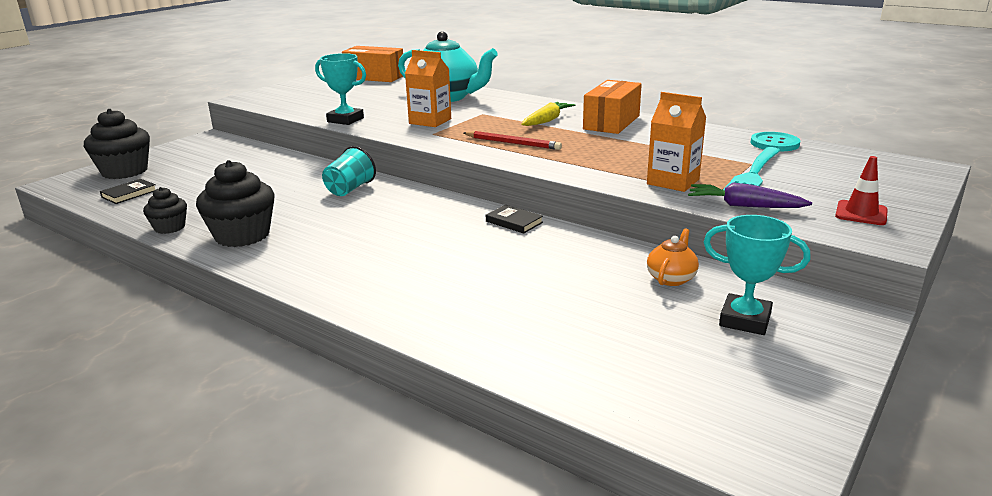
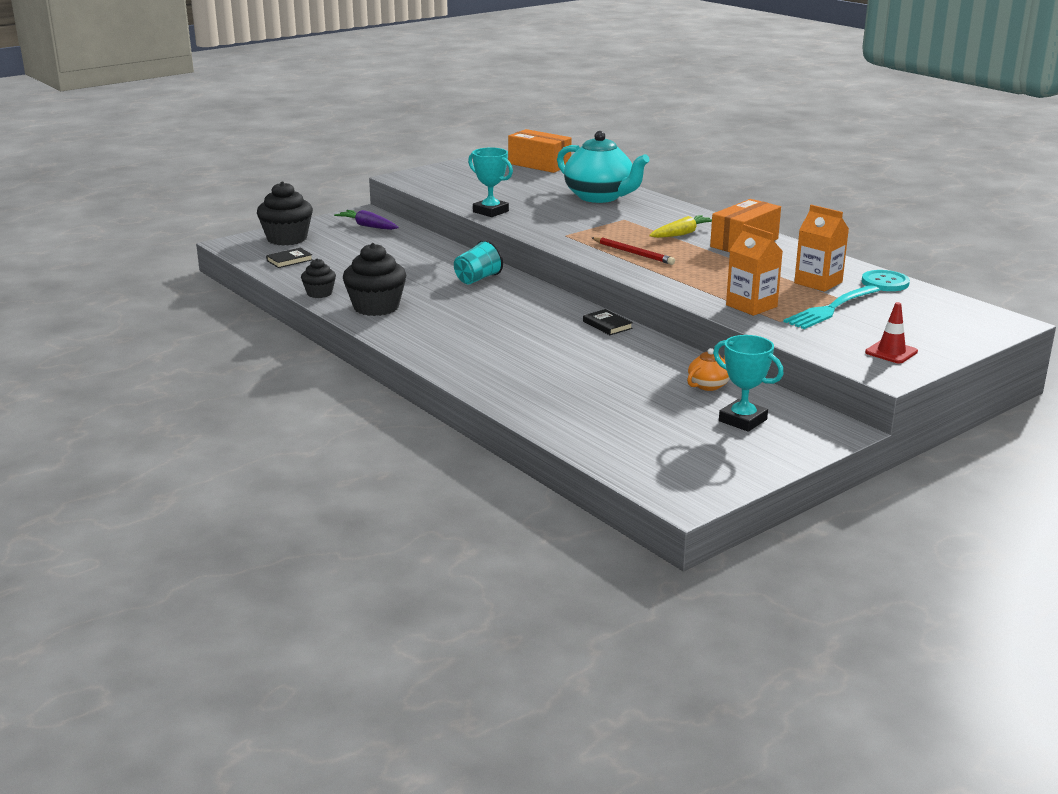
camera: 15 degrees right, 0 degrees up
(430, 121) = (569, 222): orange carton -> orange carton (818, 282)
(744, 206) = (794, 333): purple carrot -> purple carrot (368, 226)

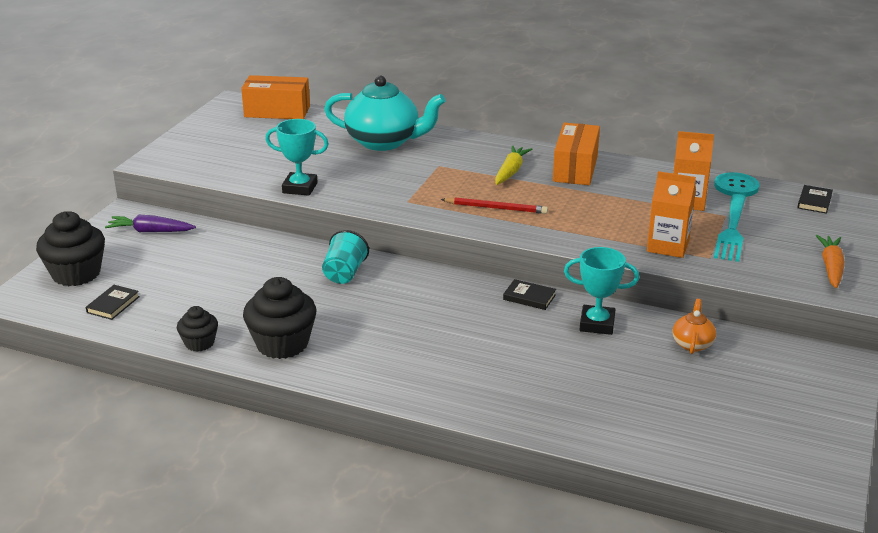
camera: 30 degrees left, 5 degrees up
(742, 420) = (763, 377): turquoise trophy -> turquoise trophy (597, 324)
(891, 352) = (831, 268): red traffic cone -> orange carrot
(951, 308) = (814, 201): none -> black book

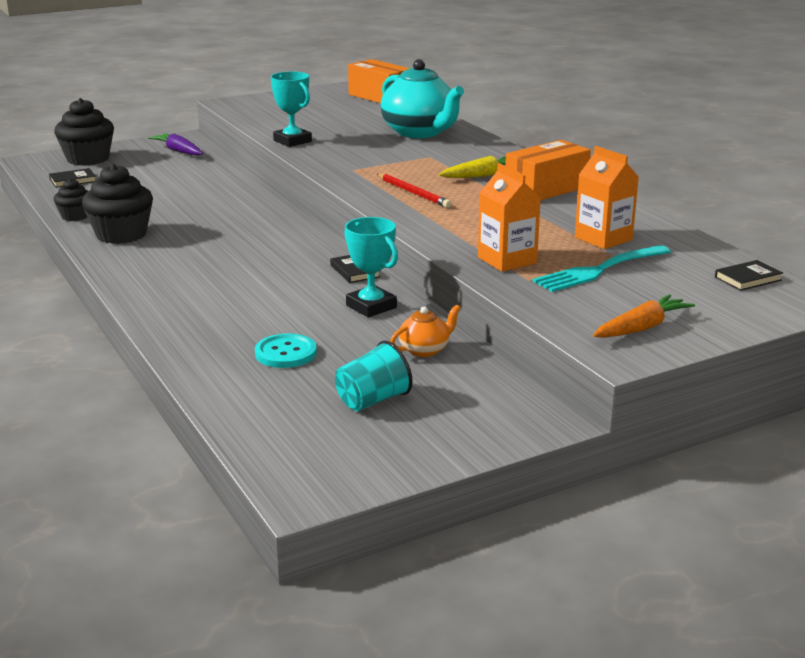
camera: 40 degrees right, 5 degrees down
(344, 274) = (249, 212): turquoise cup -> turquoise cup (372, 401)
(736, 186) = (683, 244): turquoise button -> turquoise button (285, 353)

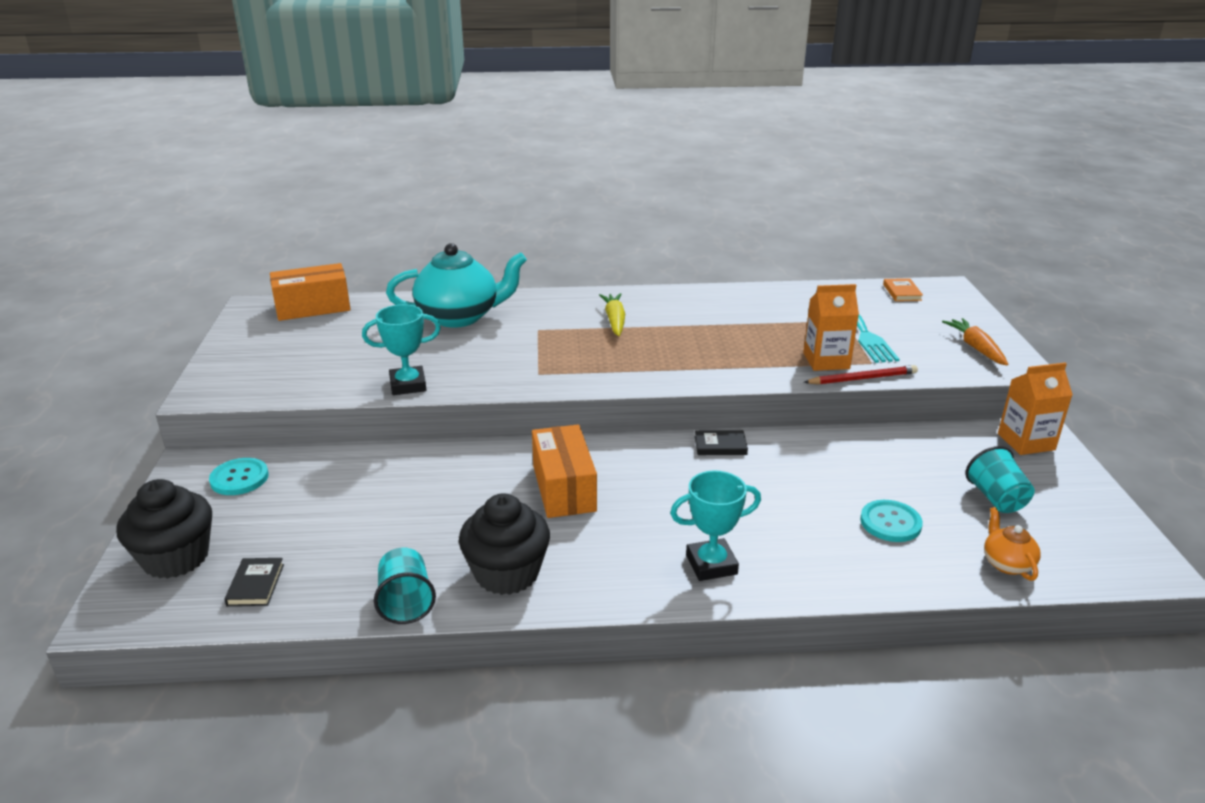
camera: 65 degrees left, 5 degrees up
(75, 216) = (406, 602): black cupcake -> turquoise cup
(178, 151) = (239, 478): purple carrot -> turquoise button
(371, 306) = (807, 456): turquoise trophy -> turquoise trophy (711, 564)
(413, 193) = (634, 360): red pencil -> red pencil (862, 378)
(425, 350) = (906, 452): orange teapot -> orange teapot (1006, 563)
(546, 189) = (672, 305): orange box -> orange box (564, 488)
(603, 239) = (800, 315): orange carton -> orange carton (1026, 442)
(748, 279) = (902, 292): black book -> orange book

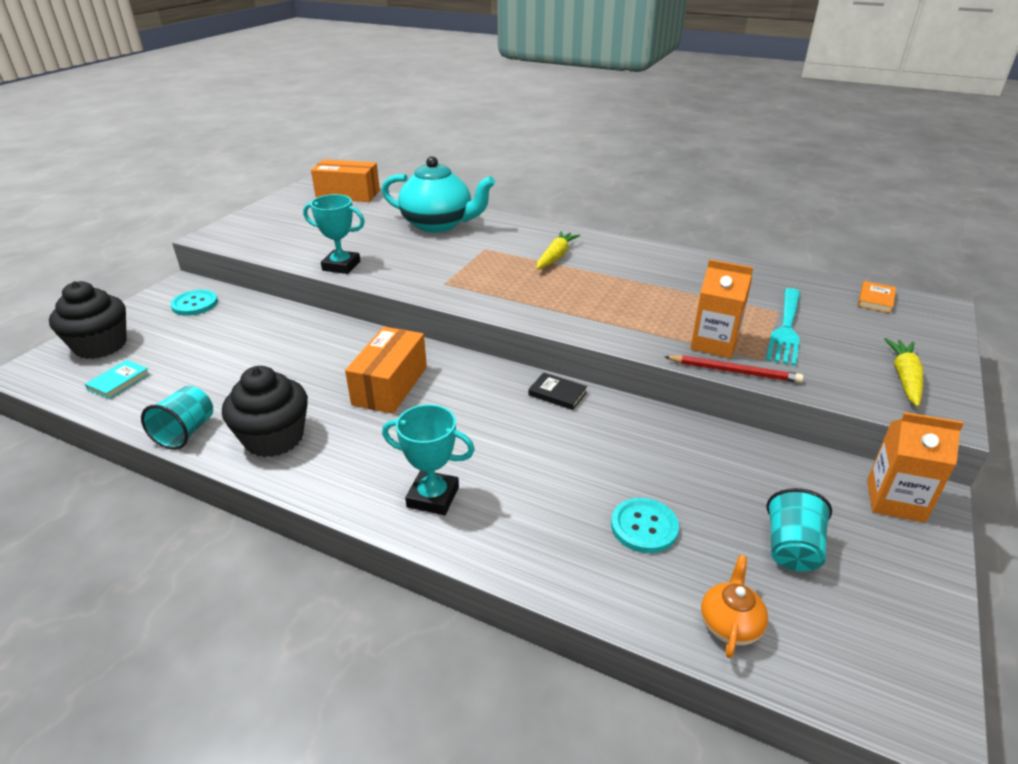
camera: 30 degrees right, 5 degrees up
(256, 585) = (119, 381): black book -> turquoise book
(976, 348) = (904, 378): orange carrot -> yellow carrot

